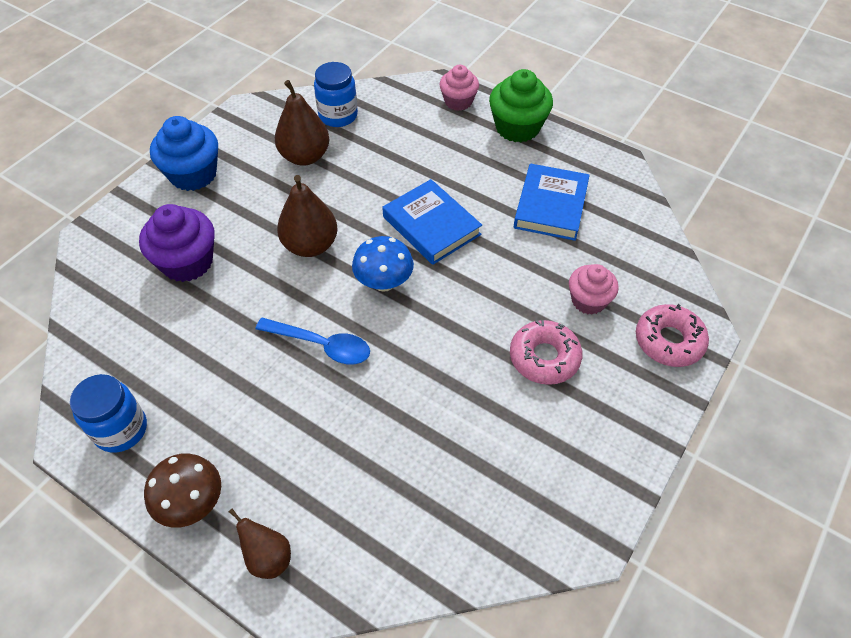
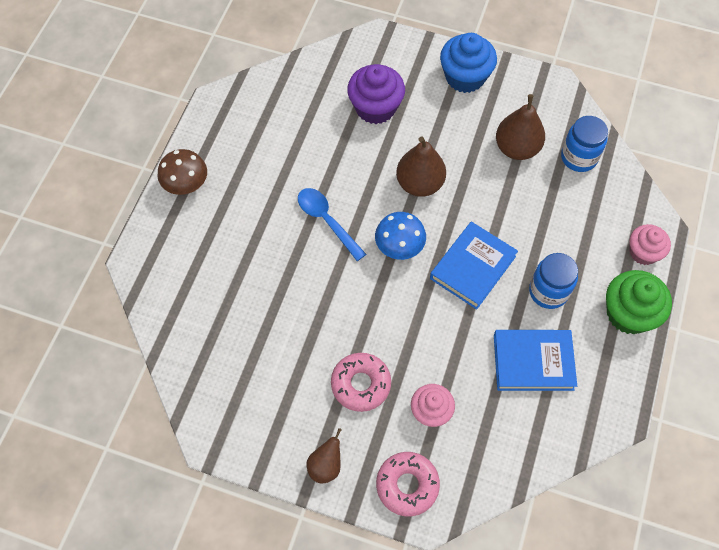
camera: 75 degrees right, 10 degrees up
(121, 429) = (228, 125): blue jar -> blue jar (548, 291)
(268, 557) = (160, 240): brown pear -> brown pear (326, 466)
(321, 345) = (327, 221): blue spoon -> blue spoon turned 135 degrees clockwise

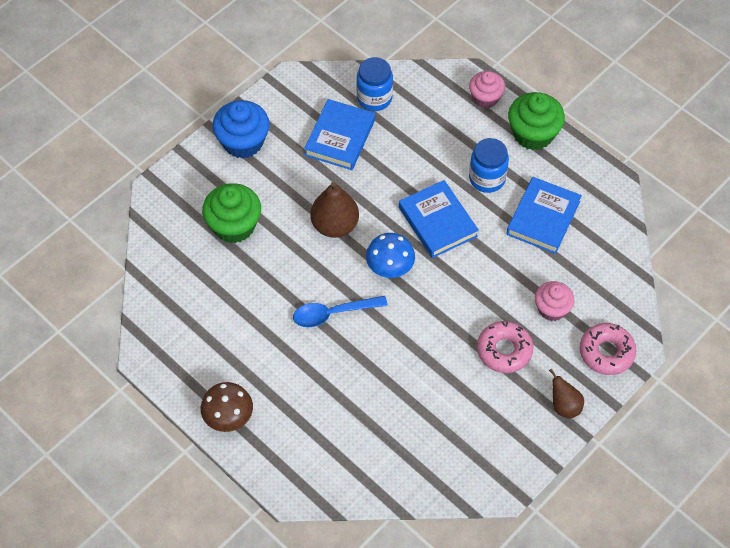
camera: 65 degrees left, 5 degrees down
(375, 107) = (234, 226): purple cupcake -> green cupcake
(517, 148) = (340, 137): brown pear -> blue book

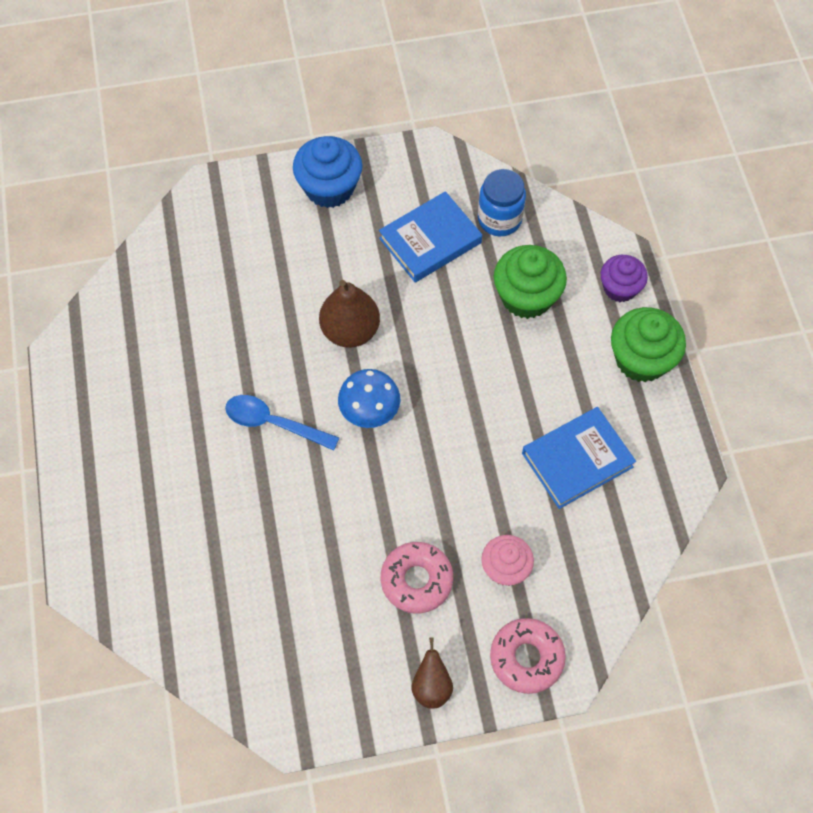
camera: 35 degrees right, 5 degrees up
(228, 417) = (88, 464): brown mushroom -> none
(234, 226) = (251, 269): green cupcake -> green cupcake (526, 297)
(437, 222) = (459, 393): blue book -> none
(485, 98) = (620, 288): pink cupcake -> purple cupcake
(487, 178) = (550, 378): blue jar -> none

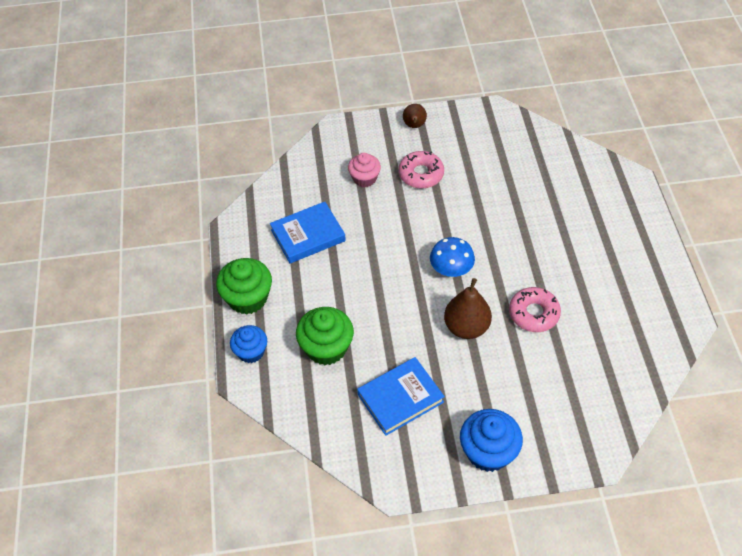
camera: 175 degrees left, 10 degrees down
(274, 423) = (520, 265): blue spoon -> none
(499, 219) = (339, 415): blue jar -> none
(526, 658) = (357, 136): pink donut -> pink donut (533, 313)
(620, 288) = (251, 352): purple cupcake -> blue cupcake

